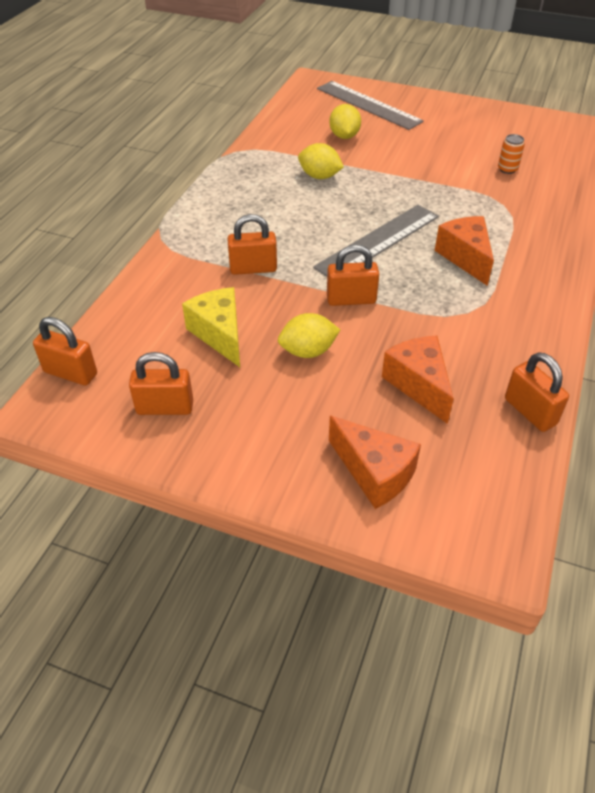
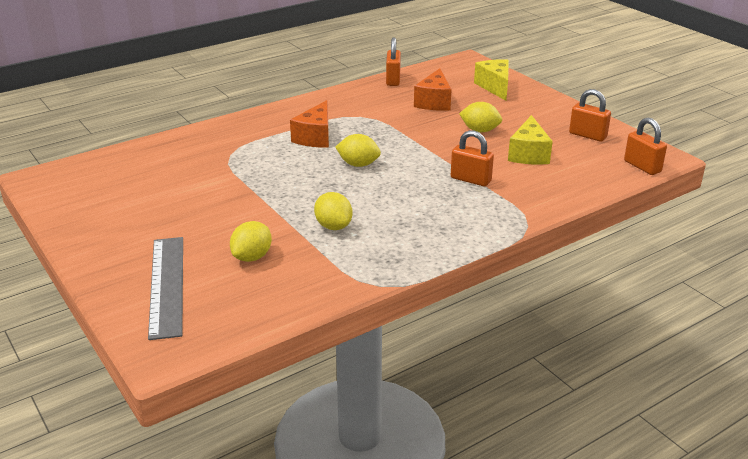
camera: 145 degrees left, 15 degrees down
(351, 299) = (423, 142): orange padlock -> none
(374, 473) = (495, 87): orange cheese -> yellow cheese
(378, 241) = (358, 164): grey ruler -> yellow lemon
(507, 169) = (176, 174): orange can -> none

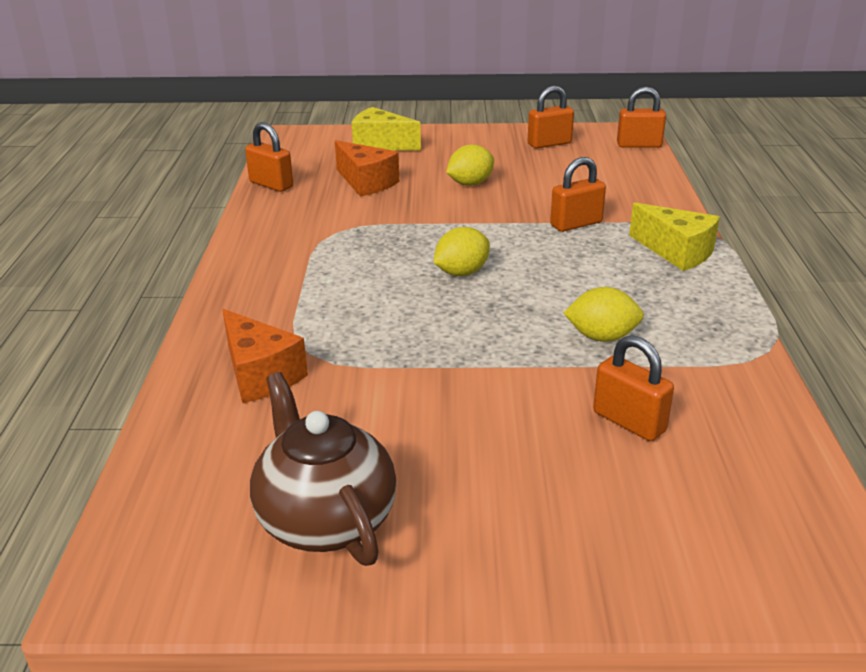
camera: 55 degrees left, 0 degrees up
(106, 204) = (325, 519): none -> brown teapot
(166, 285) = (651, 524): grey ruler -> none
(252, 257) = (629, 422): yellow lemon -> orange padlock
(315, 137) = (350, 277): orange cheese -> orange cheese (260, 375)
(528, 154) = (554, 180): yellow cheese -> yellow cheese (676, 252)

